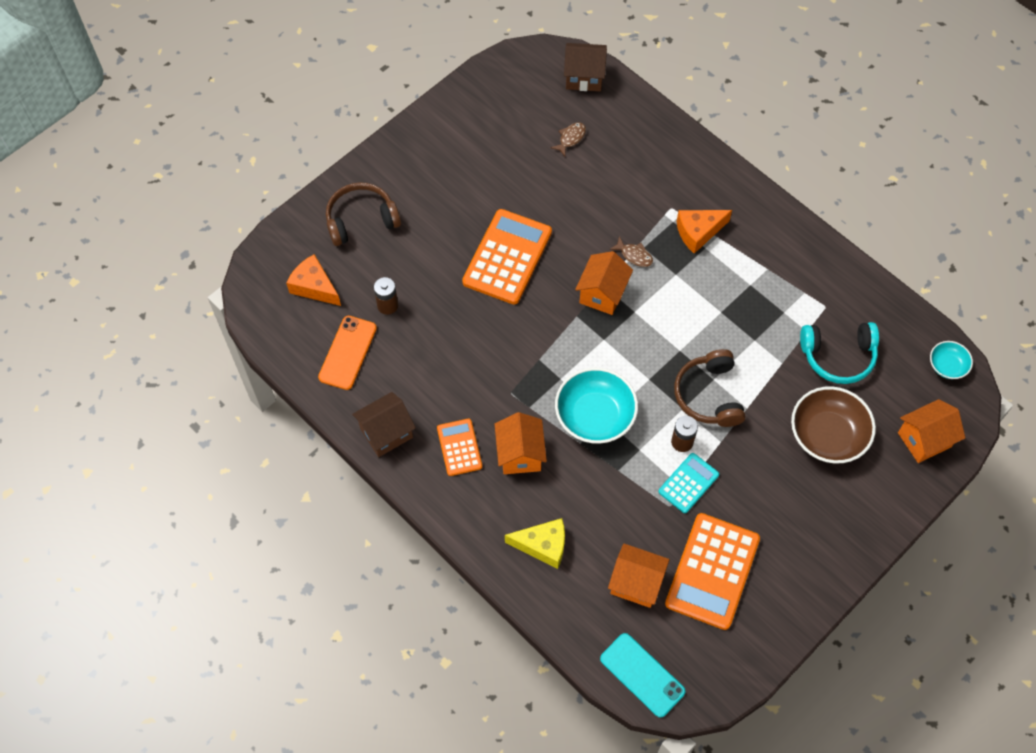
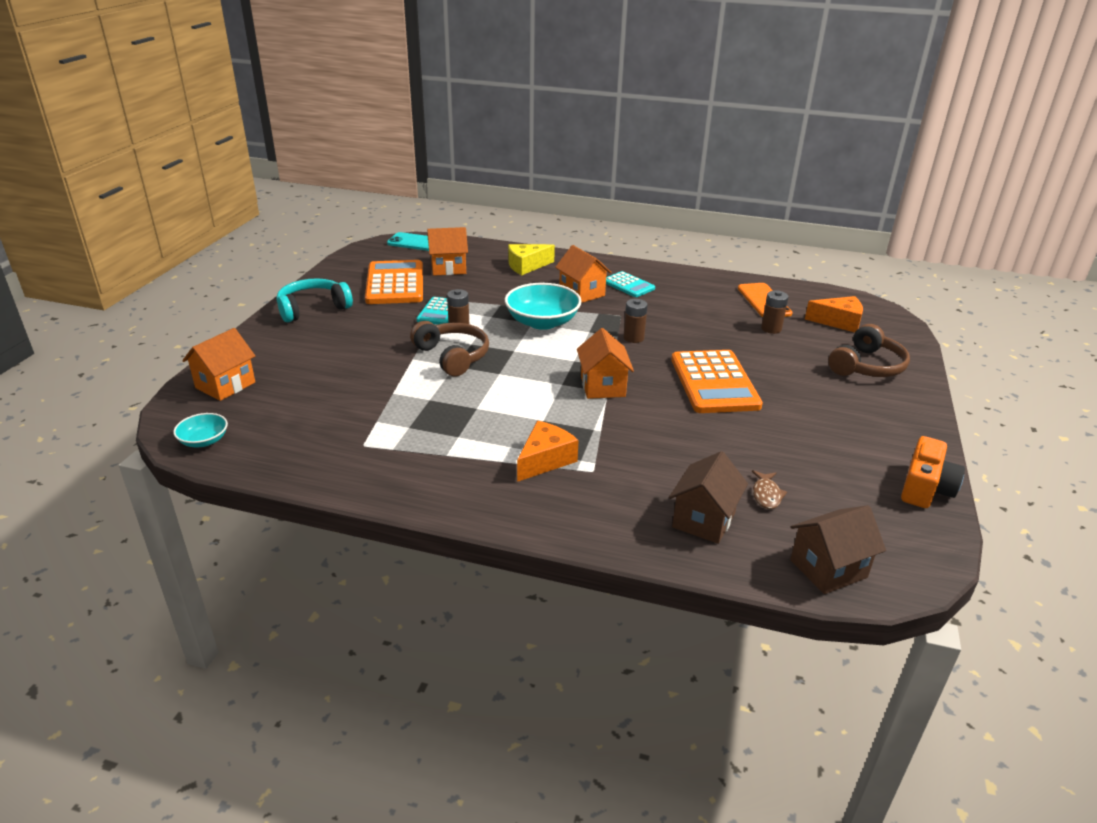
camera: 150 degrees right, 30 degrees down
(386, 433) = (686, 278): brown house -> brown house (703, 520)
(459, 447) = (628, 285): orange calculator -> turquoise calculator
(462, 98) = (925, 488): none -> orange camera
(526, 349) = (633, 338): none -> brown battery
(634, 255) = (597, 420): brown fish -> none
(827, 435) = (327, 363): brown bowl -> none
(838, 356) = (334, 413): turquoise headphones -> turquoise headphones (313, 308)

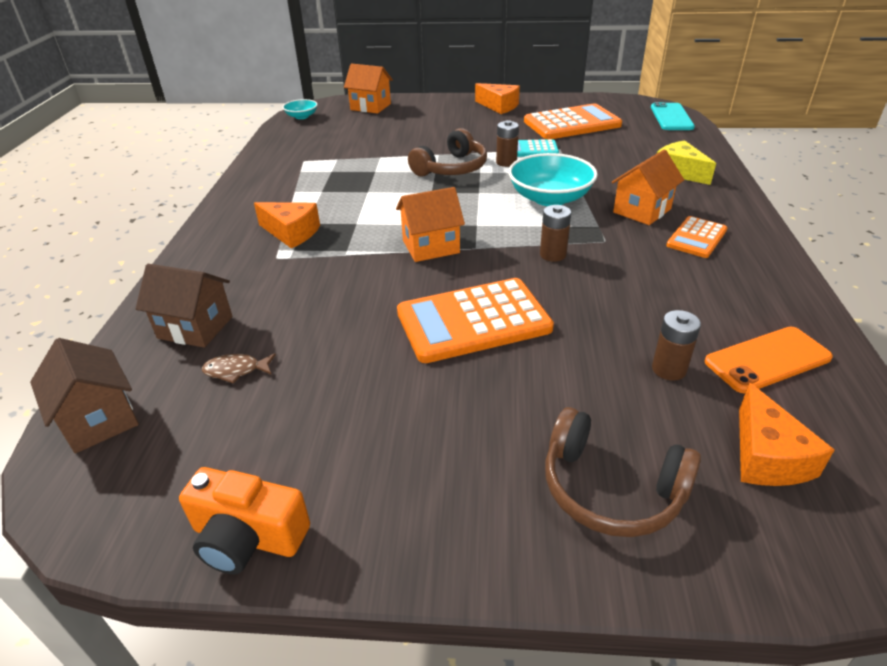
camera: 80 degrees right, 5 degrees up
(313, 308) = (499, 106): turquoise headphones -> orange cheese
(448, 268) = (629, 138): orange house -> none
(628, 285) = (696, 238): turquoise calculator -> orange calculator

